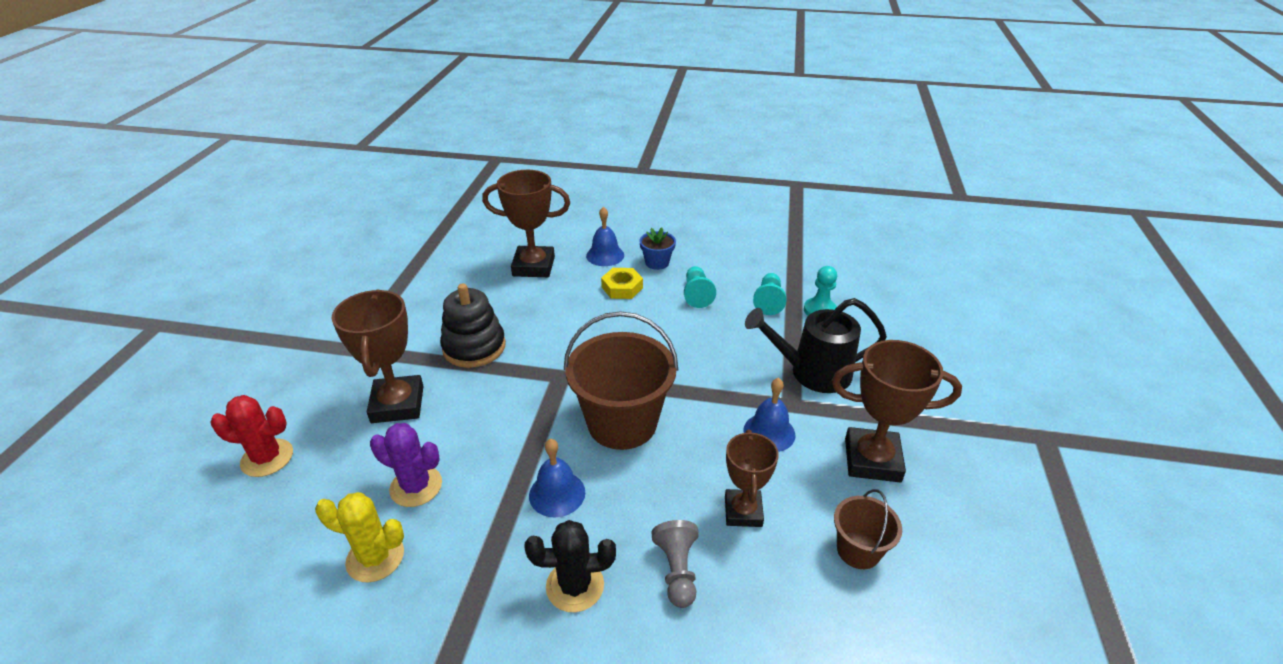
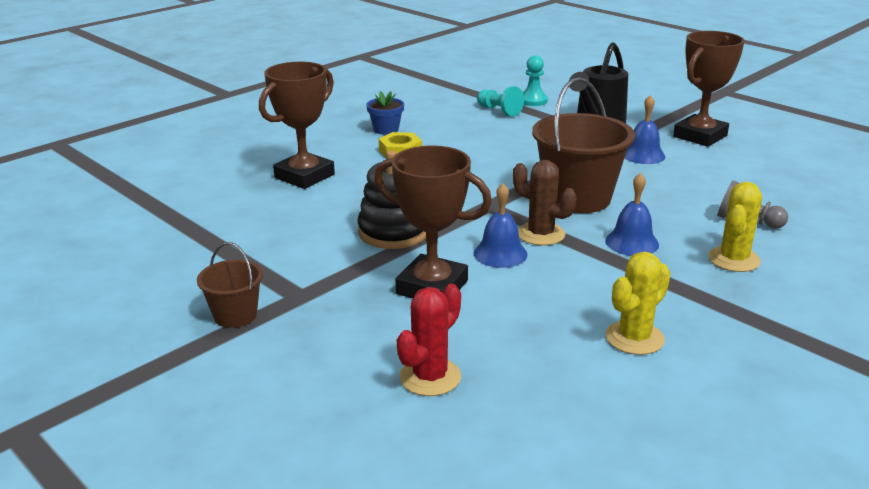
camera: 55 degrees left, 10 degrees down
(416, 486) = (562, 301): purple cactus -> none
(529, 428) = (541, 234): none -> brown cactus
(575, 586) = (733, 259): black cactus -> yellow cactus
(605, 255) = (339, 144): blue bell -> blue bell (500, 253)
(697, 294) = (453, 129): turquoise pawn -> none
(743, 511) = (711, 185): brown trophy -> none
(858, 550) = (772, 164): brown bucket -> brown bucket (235, 315)

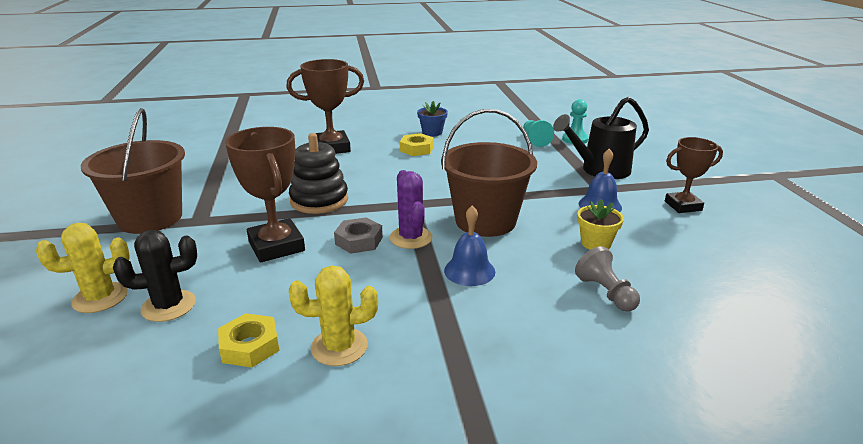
camera: 35 degrees right, 0 degrees up
(235, 315) = (150, 218): brown bucket -> brown bucket, size x1.94
(430, 377) = (169, 306): red cactus -> black cactus
(500, 253) = (359, 241): blue bell -> grey nut
(541, 234) = (411, 238): brown cactus -> purple cactus
(565, 371) = (250, 346): none -> yellow nut
(686, 187) = (595, 243): none -> yellow flower pot
(700, 136) = (683, 206): brown trophy -> brown trophy, size x0.65
(733, 259) = (534, 321): yellow cactus -> yellow cactus (100, 298)

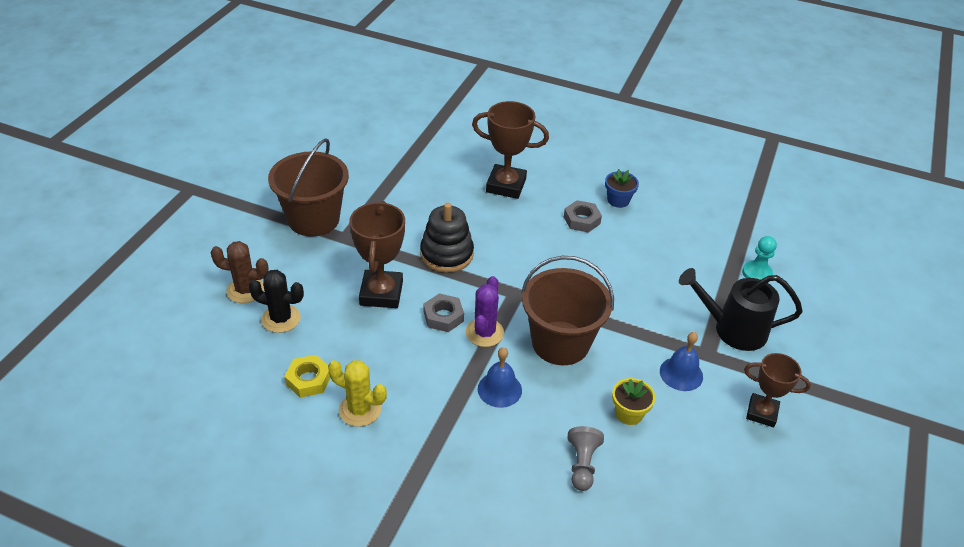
camera: 30 degrees right, 15 degrees up
(100, 298) = (245, 290): yellow cactus -> brown cactus
(416, 149) = (581, 220): yellow nut -> grey nut
(535, 140) = (712, 256): turquoise pawn -> none

